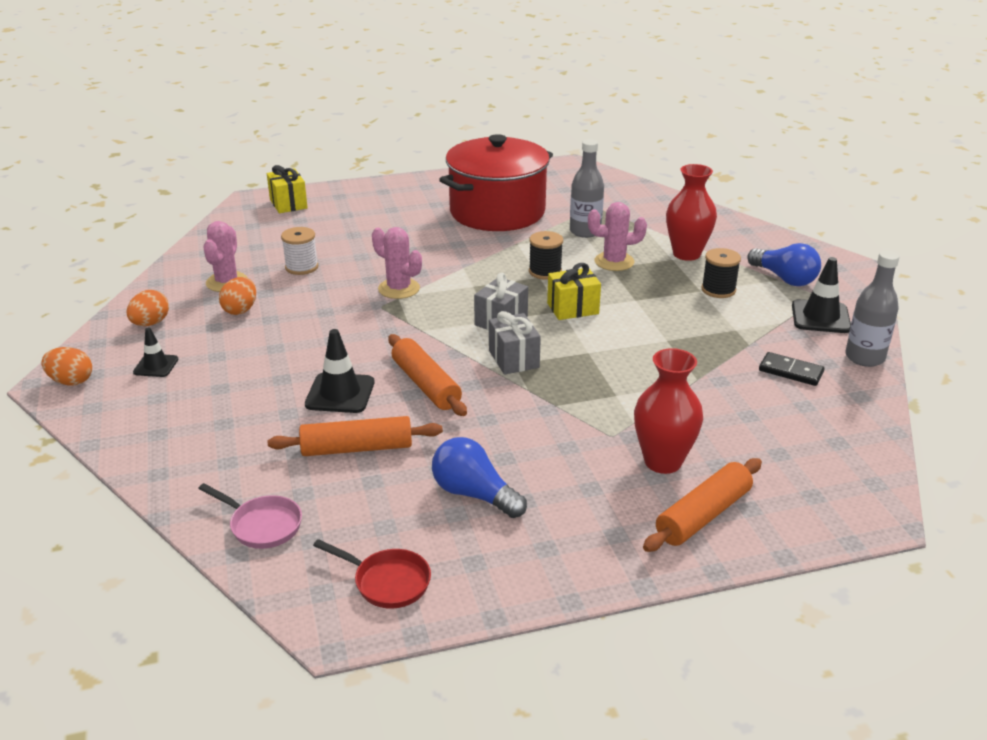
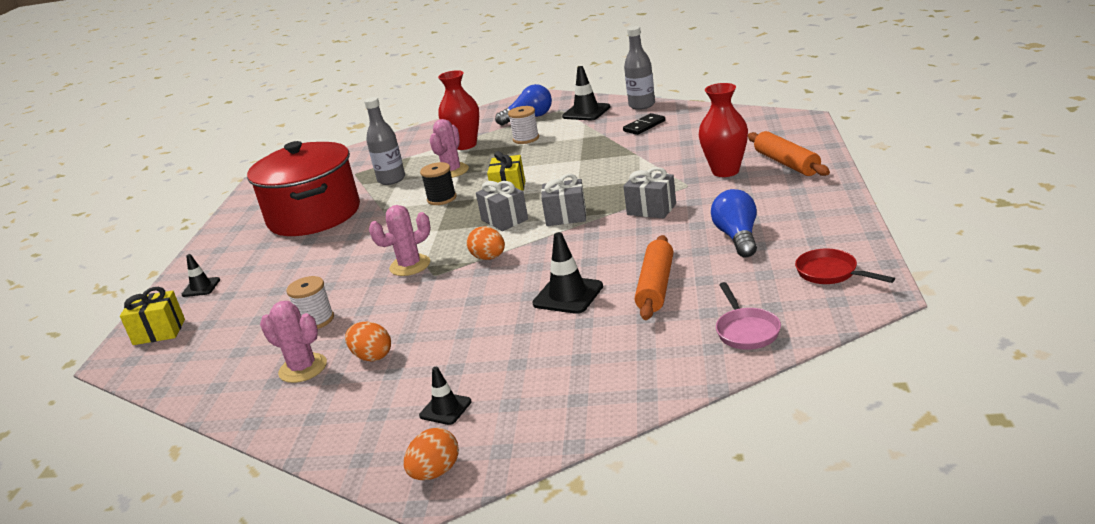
camera: 65 degrees left, 5 degrees down
(150, 323) = (349, 419): orange egg -> orange egg (489, 258)
(262, 525) = (746, 331): pink pan -> pink pan turned 120 degrees clockwise
(358, 199) = (201, 287): none -> black traffic cone
(387, 582) = (830, 273): red pan -> red pan turned 90 degrees counterclockwise
(426, 384) = (579, 254): orange rolling pin -> none
(474, 494) = (737, 237): blue light bulb -> blue light bulb turned 120 degrees clockwise
(540, 417) = (651, 209): none -> grey gift
(718, 290) = (526, 139): black spool -> white spool

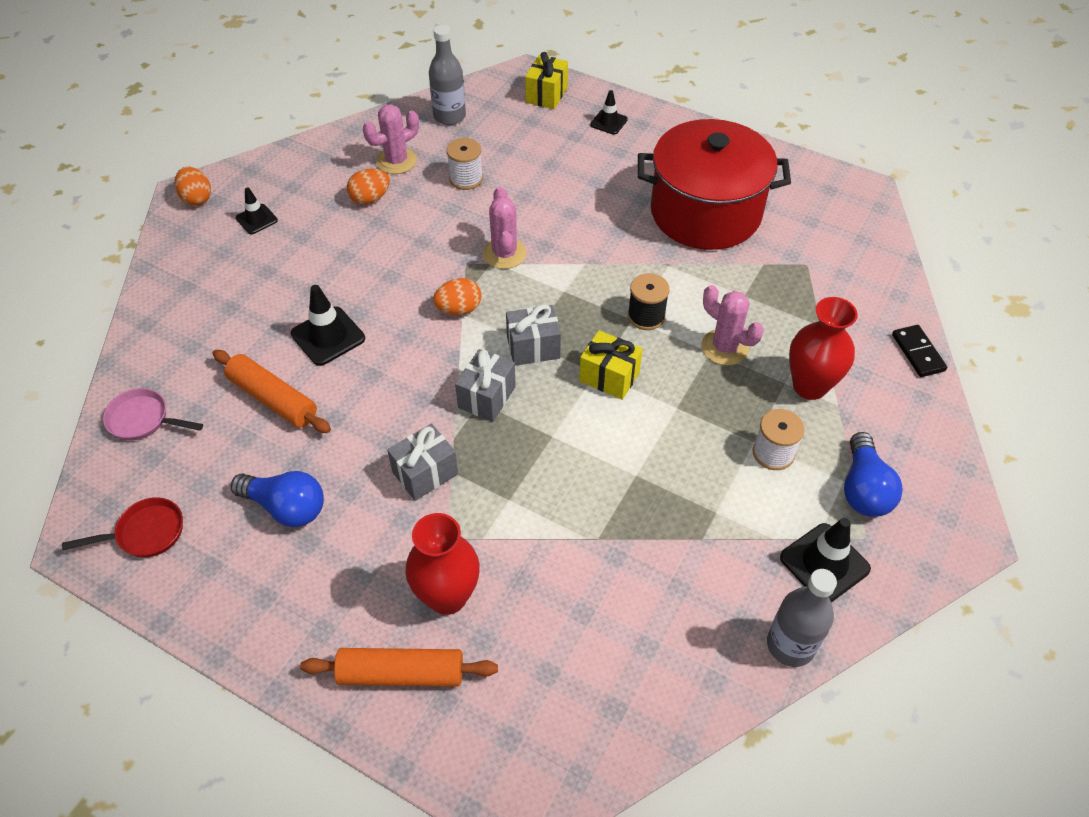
camera: 110 degrees right, 25 degrees up
(391, 179) = (752, 290): grey bottle -> grey bottle (449, 116)
(644, 126) = (693, 600): black domino -> black domino (918, 353)

